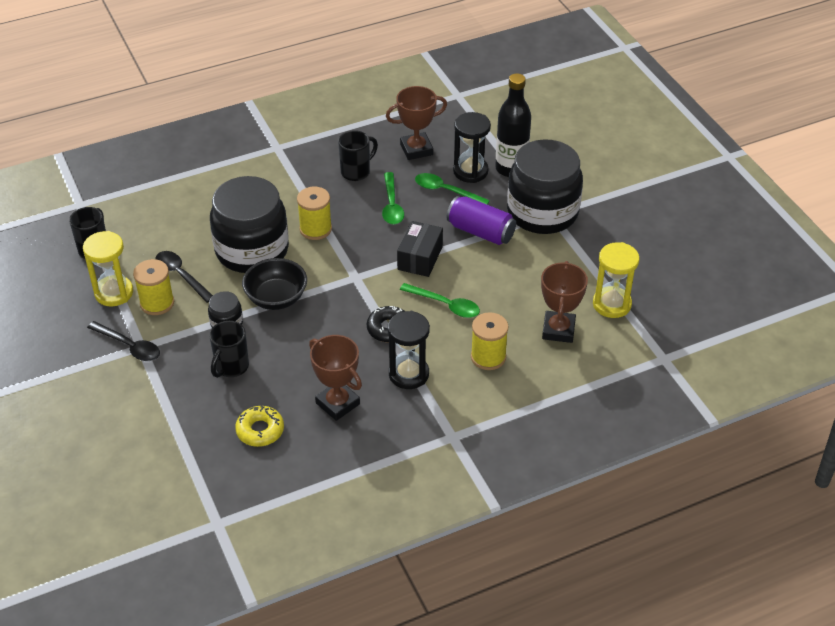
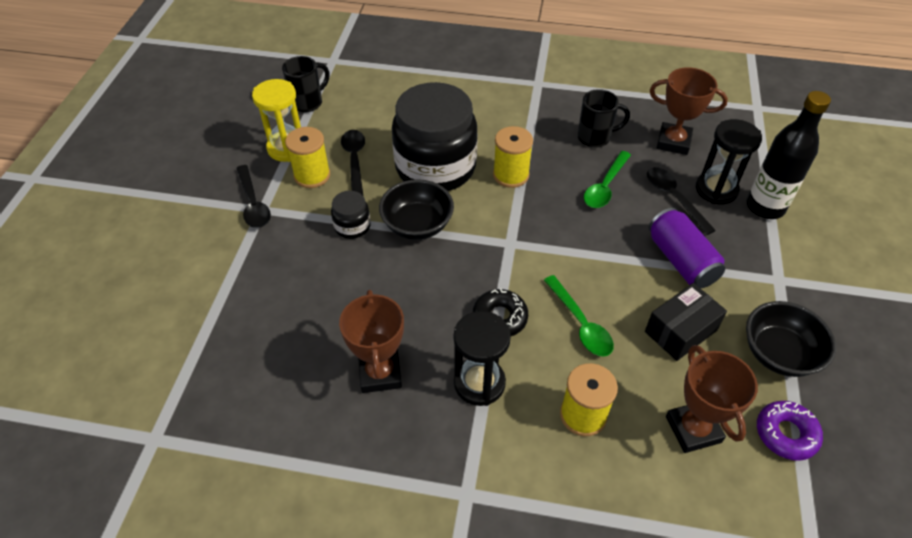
camera: 35 degrees right, 5 degrees up
(231, 367) = (317, 273): black mug -> none
(260, 430) = (283, 357): yellow donut -> none
(420, 258) = (592, 256): black box -> black box (680, 331)
(446, 191) = (674, 198): green spoon -> black spoon
(542, 212) = (770, 273): black jar -> none
(558, 330) = (693, 429): brown trophy -> brown trophy turned 60 degrees counterclockwise
(579, 260) = (778, 354): none -> black bowl
(612, 304) = (786, 434): yellow hourglass -> purple donut

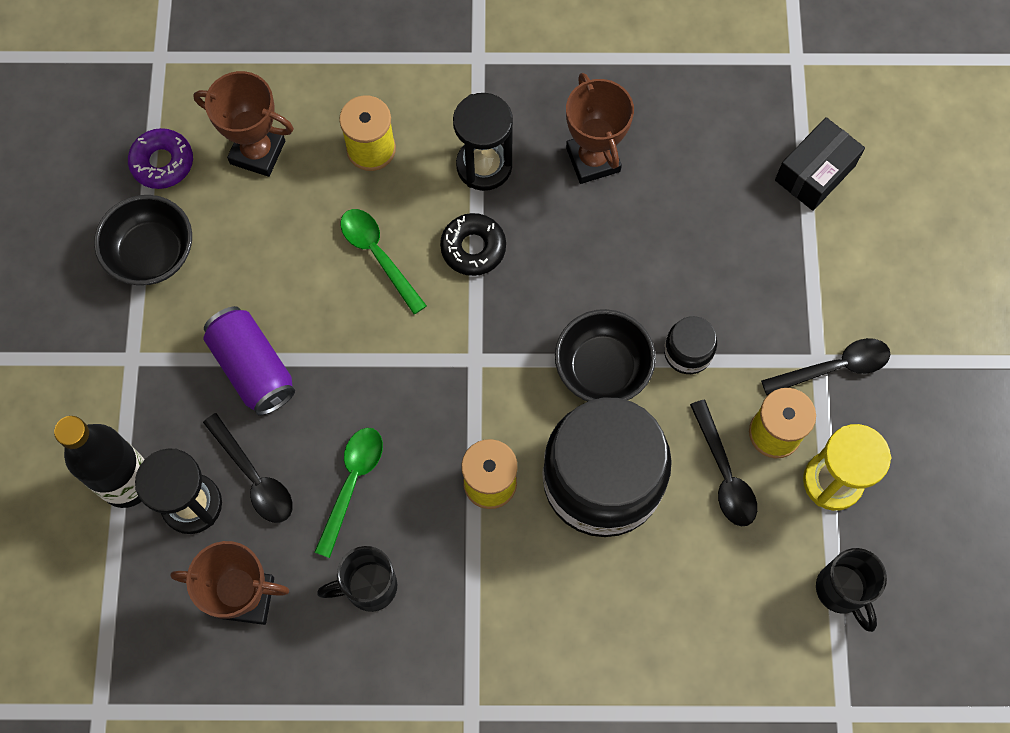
camera: 170 degrees right, 20 degrees up
(253, 204) = (834, 367): black spoon -> black spoon turned 105 degrees clockwise
(308, 103) = (841, 591): black mug -> black mug turned 60 degrees counterclockwise
(680, 331) = (261, 265): black box -> black box (814, 173)
(693, 429) = (257, 152): brown trophy -> brown trophy turned 45 degrees counterclockwise

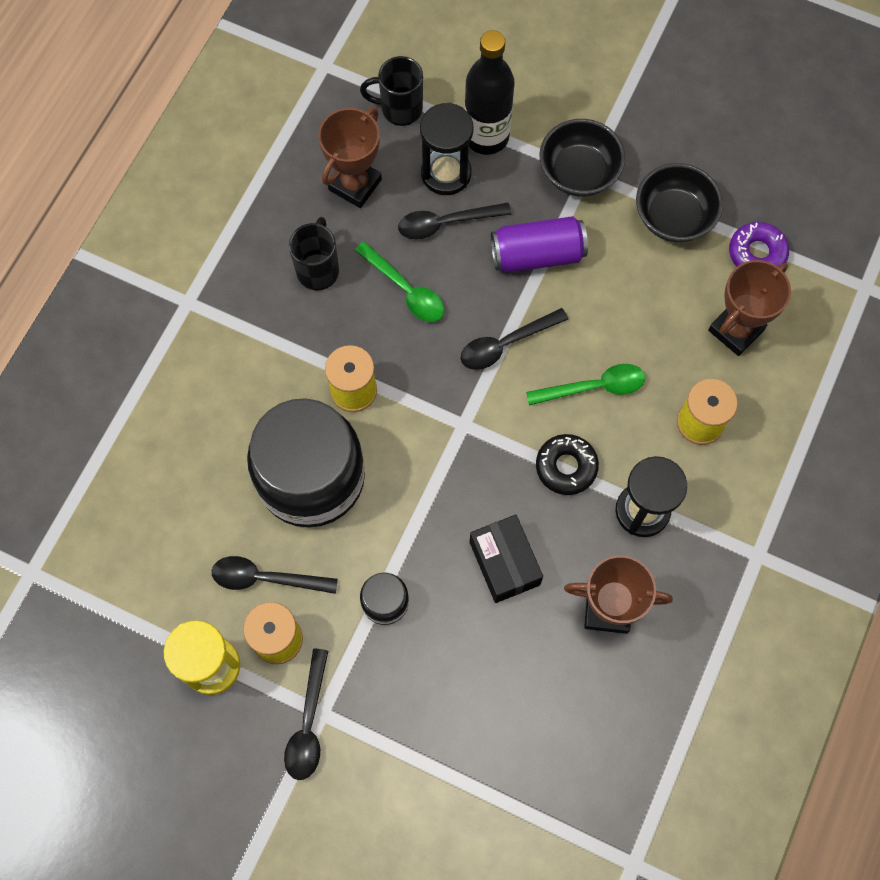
camera: 115 degrees right, 0 degrees up
(369, 356) = (505, 344): none -> black spoon
(602, 368) = (406, 523): black bowl -> black bowl (579, 173)
(814, 173) = (503, 813): black box -> black box (504, 563)
(841, 591) = (121, 623): black mug -> black mug (399, 109)

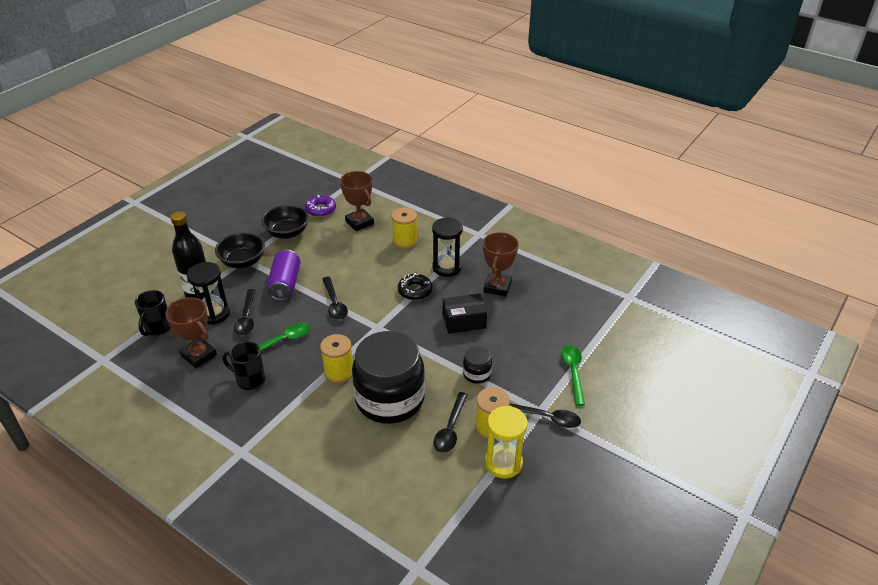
camera: 80 degrees left, 30 degrees down
(594, 387) = (373, 274): green spoon -> green spoon (573, 372)

